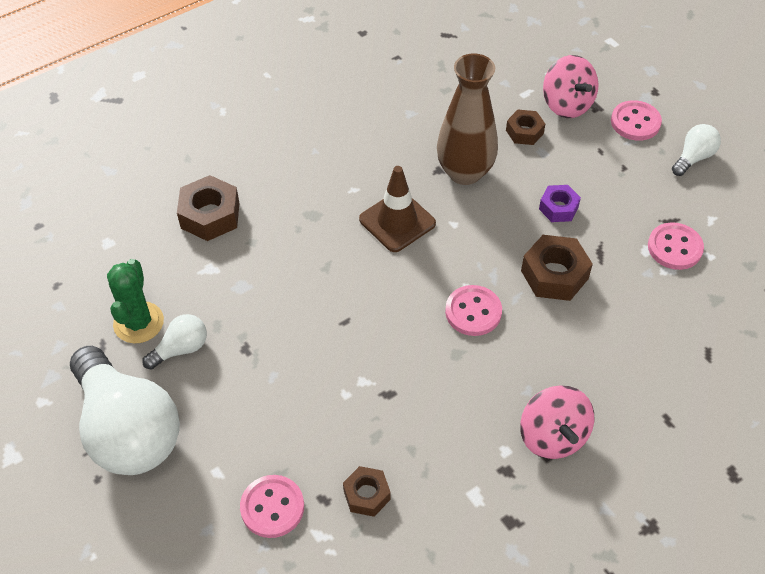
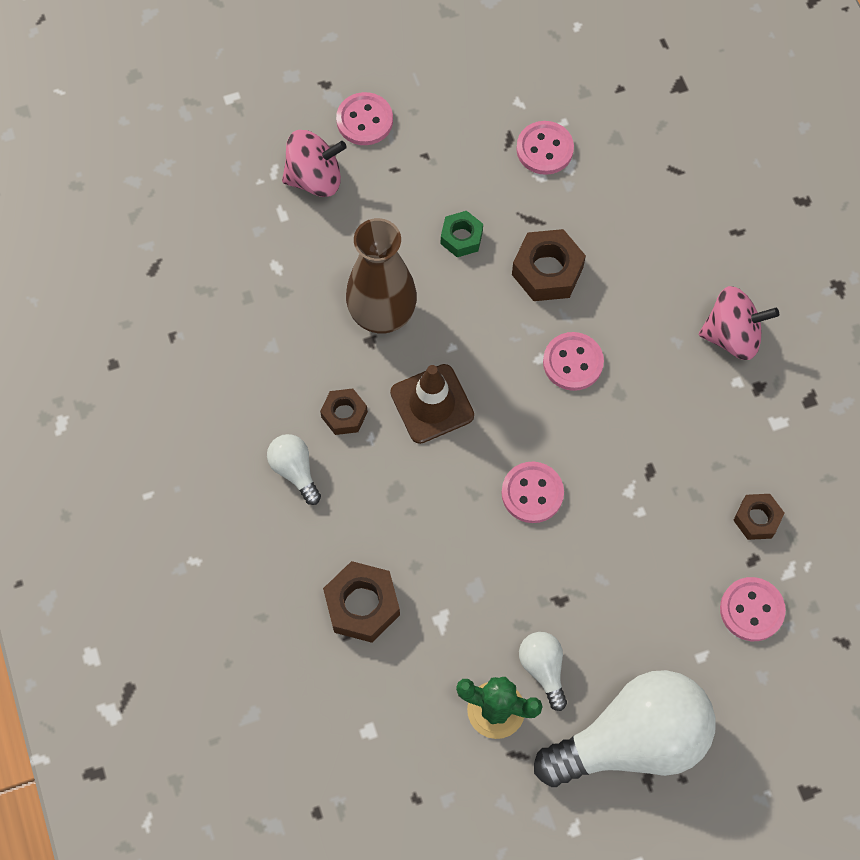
camera: 75 degrees left, 15 degrees up
(338, 308) = (532, 493): none -> pink button
(524, 132) = (342, 235): brown nut -> brown nut (344, 414)
(558, 208) = (461, 237): purple nut -> green nut
(693, 157) = (432, 85): white light bulb -> white light bulb (295, 470)

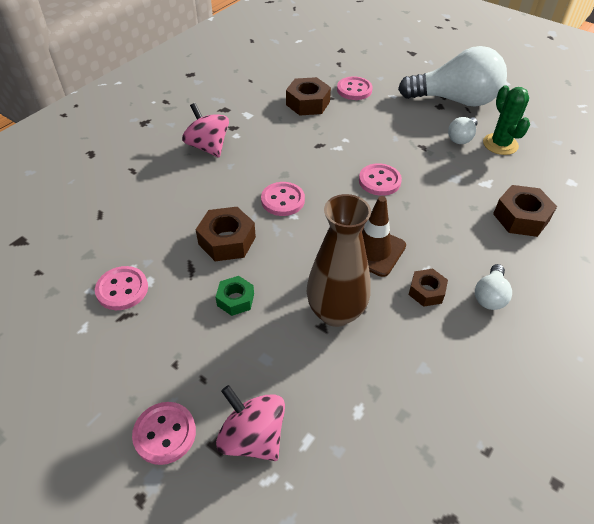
camera: 125 degrees left, 20 degrees down
(632, 739) = (454, 100): white light bulb -> white light bulb turned 150 degrees clockwise
(757, 519) = (307, 103): brown nut -> brown nut, size x1.61

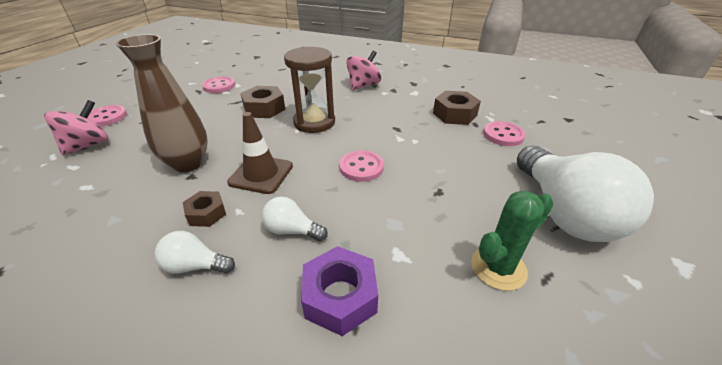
camera: 75 degrees right, 10 degrees down
(235, 299) = (207, 121): green nut -> none
(283, 200) = (314, 122): pink button -> brown hourglass
(461, 138) = (481, 224): white light bulb -> white light bulb (292, 230)
(521, 217) = (340, 297): brown nut -> purple nut

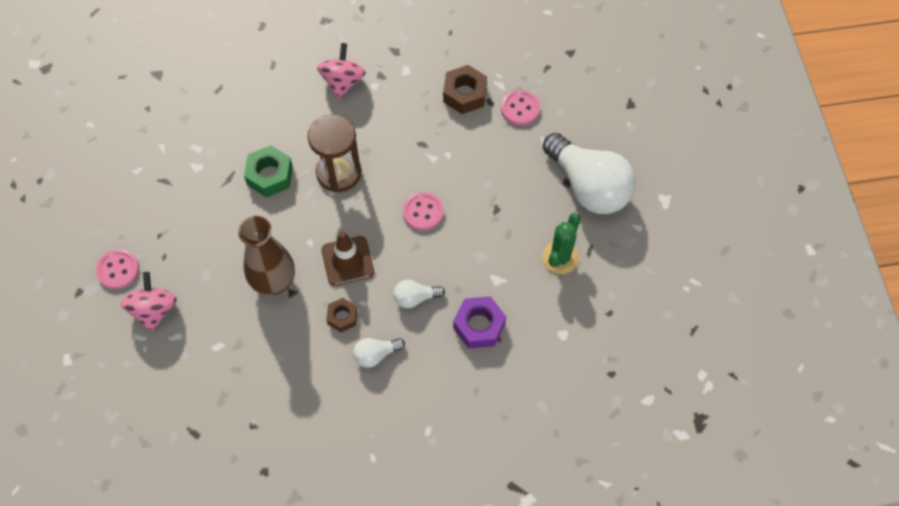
camera: 30 degrees left, 25 degrees up
(219, 86) = (178, 161): pink button -> none
(264, 108) = (270, 175): brown nut -> green nut

